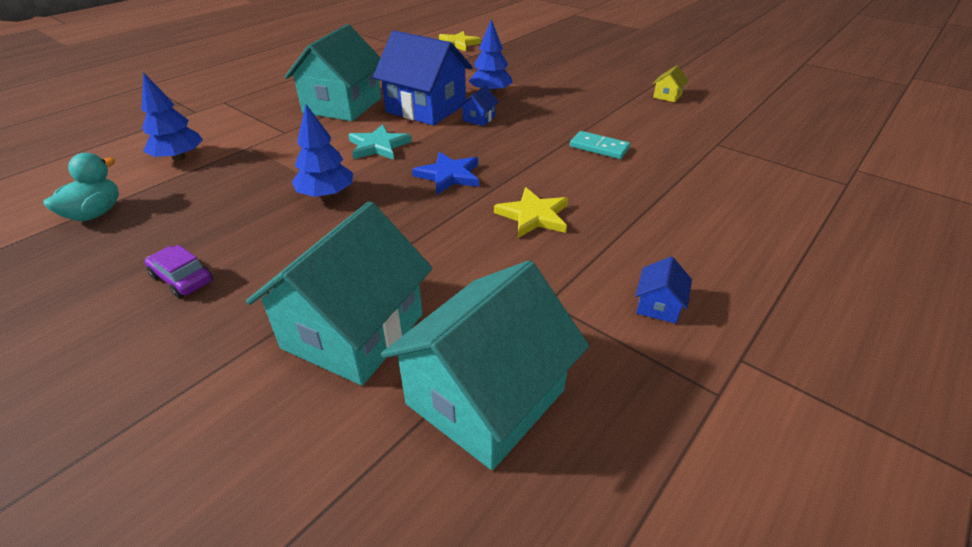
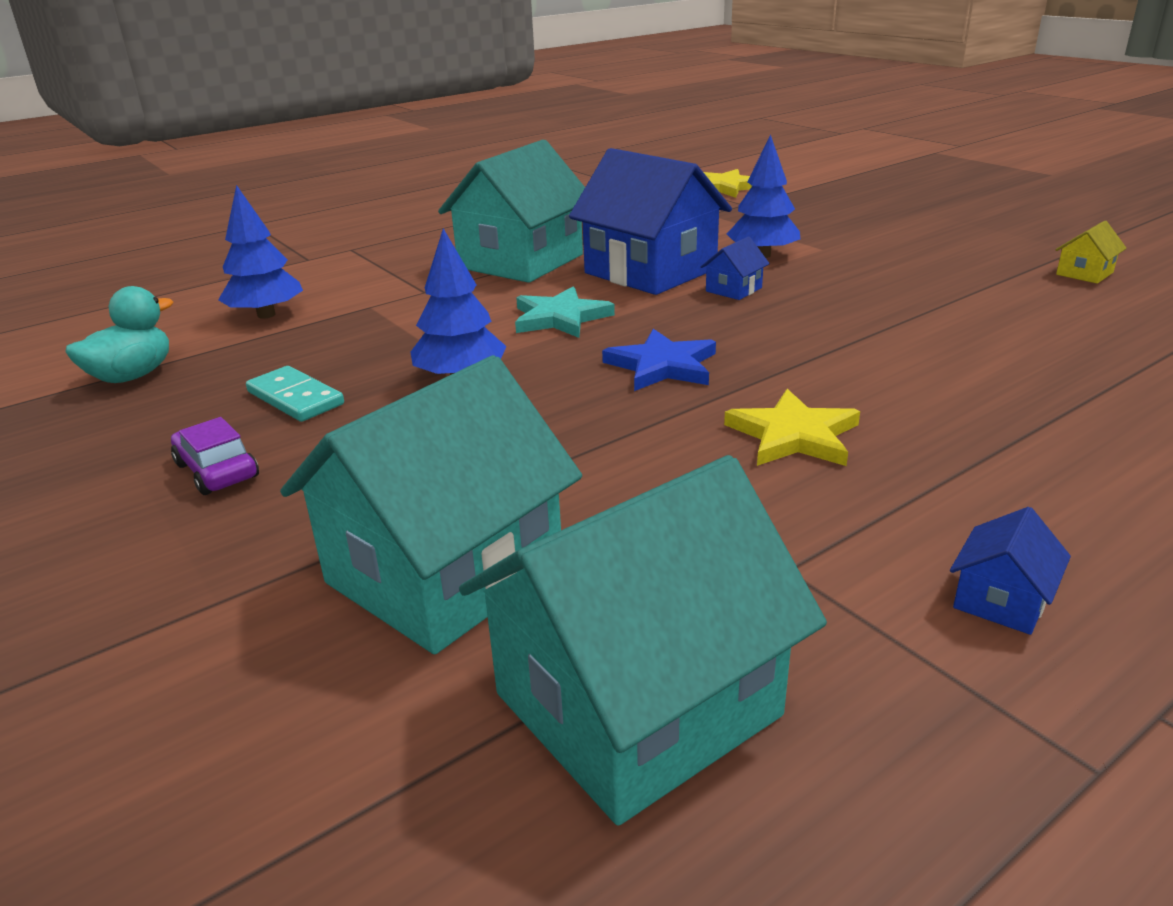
camera: 15 degrees right, 10 degrees down
(599, 147) = (937, 343): turquoise domino -> turquoise domino (295, 398)

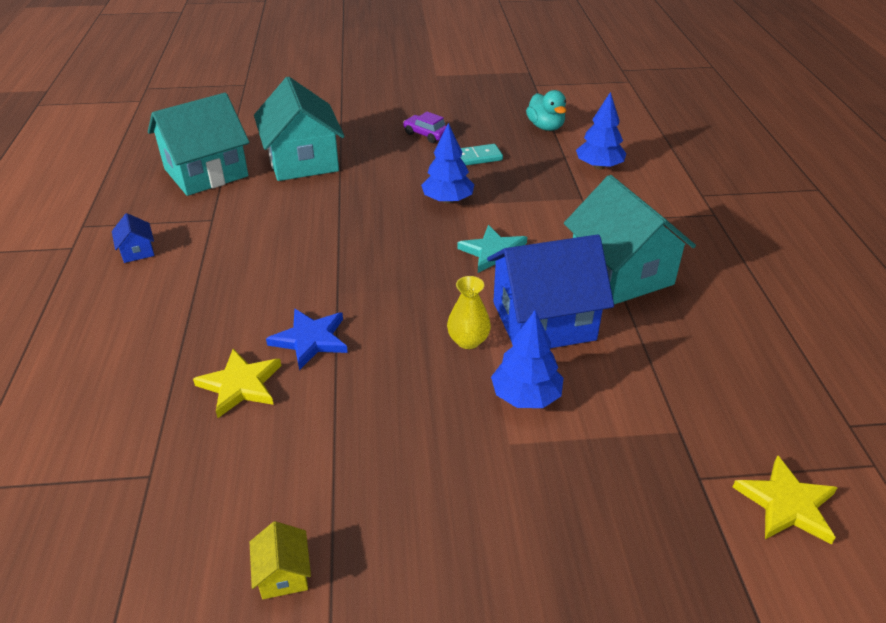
camera: 120 degrees right, 10 degrees up
(217, 471) = (426, 134): purple car -> purple car turned 135 degrees counterclockwise
(637, 704) = (206, 172): turquoise house -> turquoise house turned 60 degrees clockwise
(662, 366) = (390, 260): blue star -> blue star (310, 340)
(733, 289) = (468, 341): blue house -> yellow vase
(793, 435) = (278, 265): yellow star -> yellow star (240, 385)

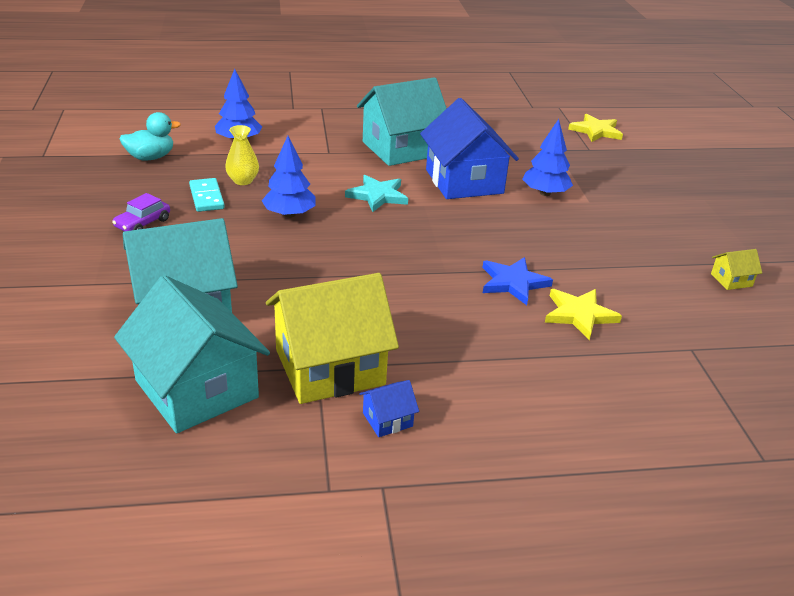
camera: 95 degrees left, 5 degrees down
(209, 225) = (330, 367): none -> yellow house
(468, 341) = (494, 211): yellow vase -> yellow vase (243, 180)

